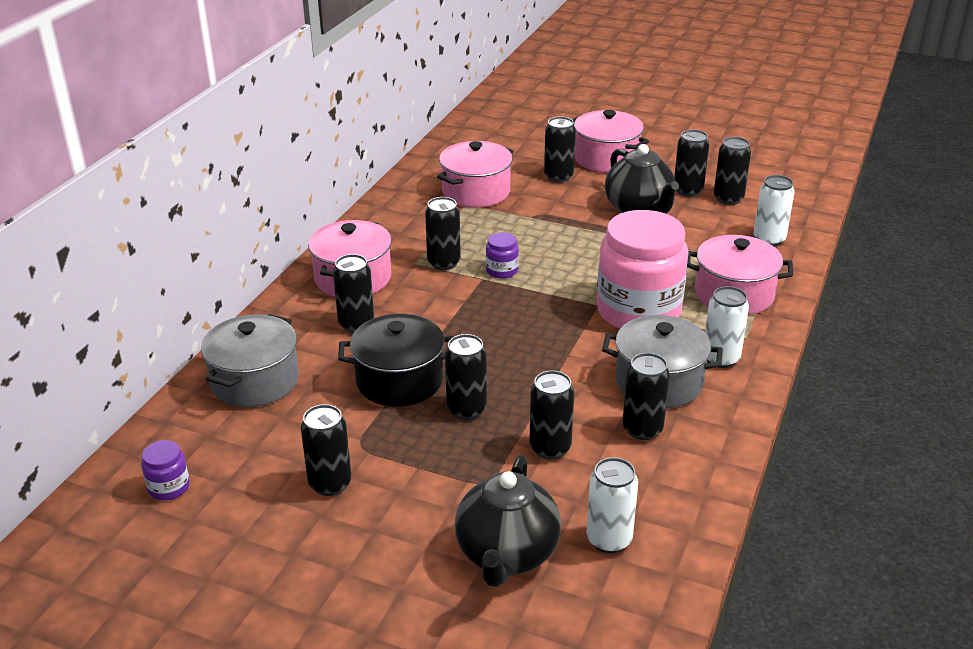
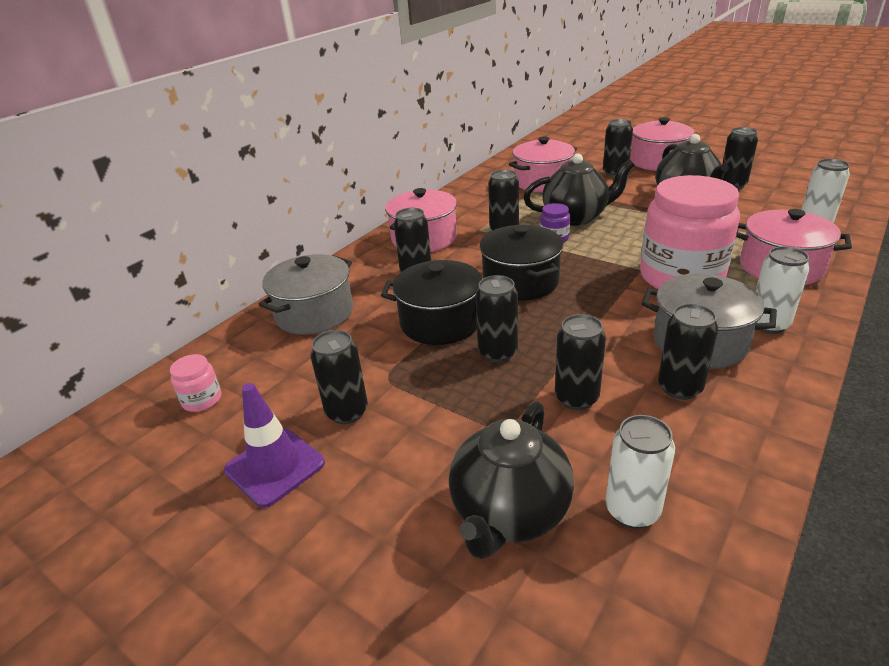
camera: 15 degrees right, 0 degrees up
(169, 487) = (202, 400): purple jar -> pink jar
(276, 542) = (275, 467): none -> purple traffic cone
(474, 327) = (520, 281): none -> black pot
(522, 241) = (576, 217): none -> black teapot
(728, 199) = (771, 191): black can -> none

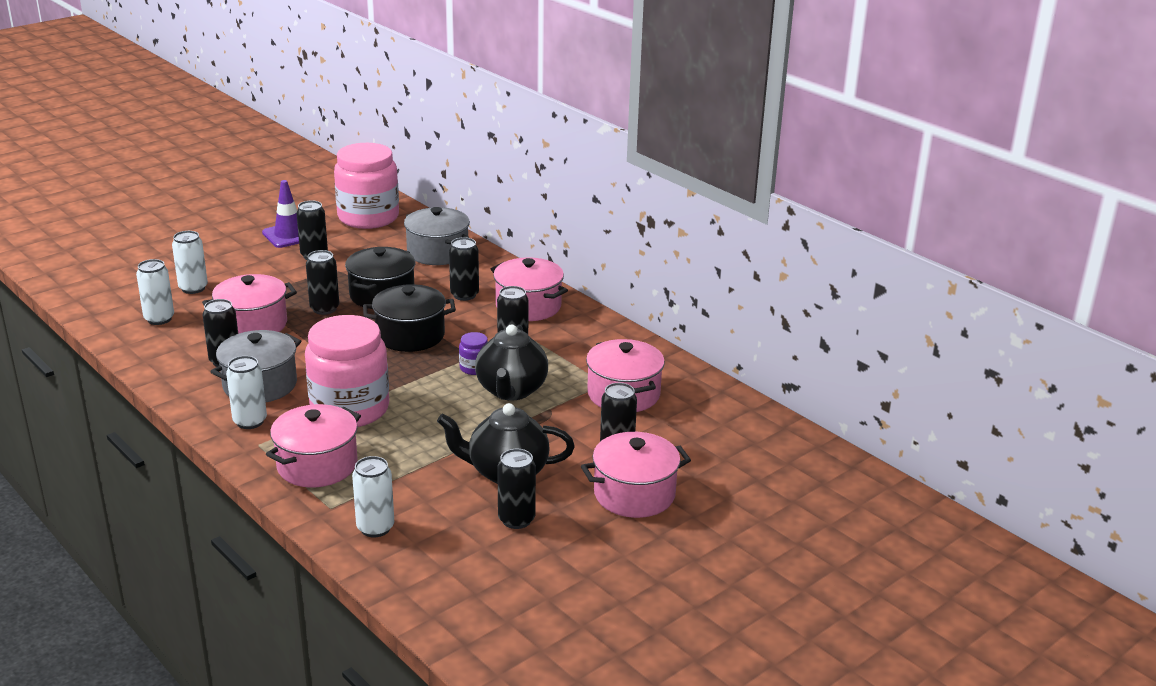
camera: 100 degrees right, 5 degrees down
(202, 400) = (368, 217): pink jar -> pink jar, size x2.48
(509, 513) = (193, 288): black teapot -> white can
(576, 398) = (253, 325): black can -> pink pot

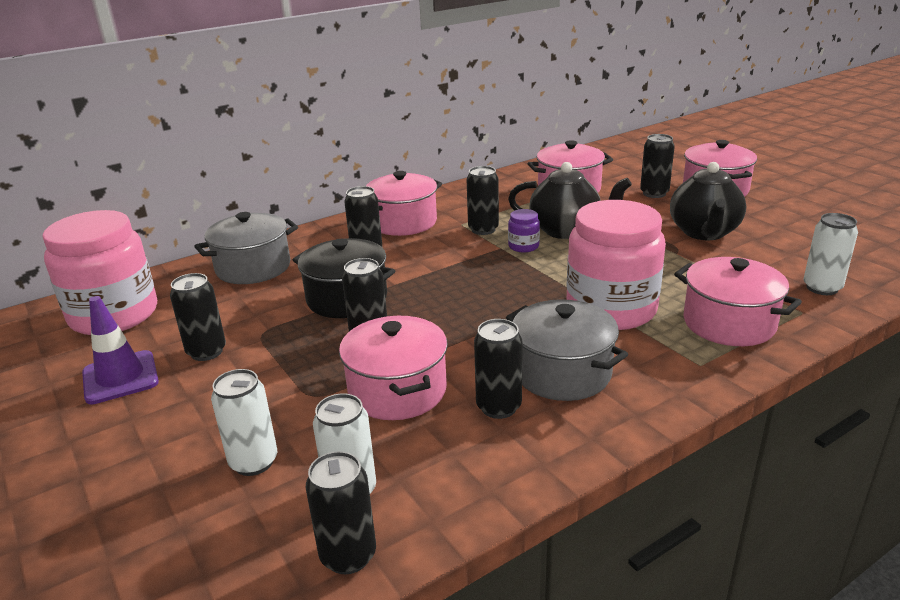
camera: 80 degrees left, 0 degrees up
(250, 421) = (651, 374): white can -> none
(410, 335) = (451, 279): black pot -> none
(516, 519) = (772, 229): black can -> black can (348, 555)

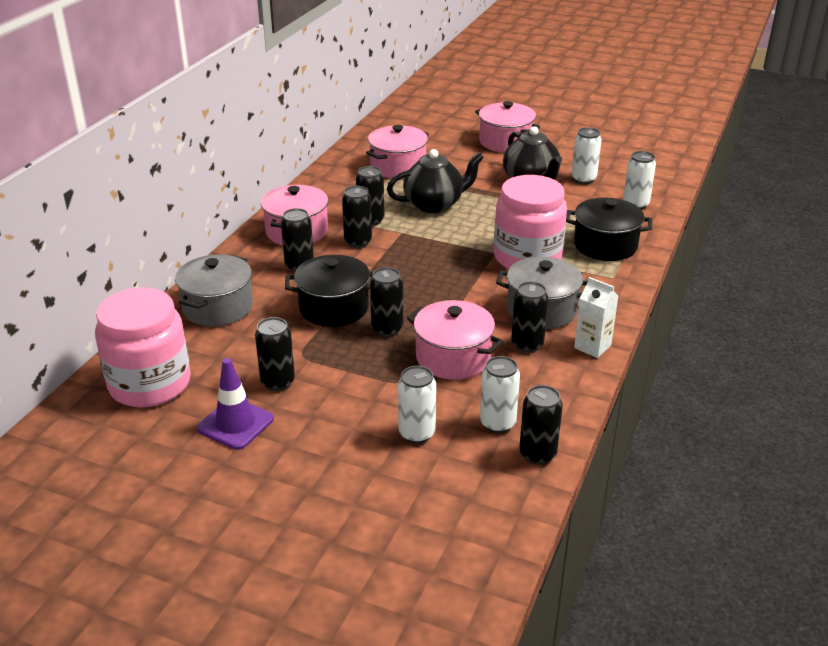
camera: 35 degrees left, 5 degrees up
(523, 246) = (418, 226): purple jar -> none
(579, 441) = (592, 347): none -> white carton
(654, 193) = (466, 156): black can -> black can (358, 242)
(729, 323) = (605, 245): pink pot -> black pot
(775, 244) = (583, 179): none -> white can

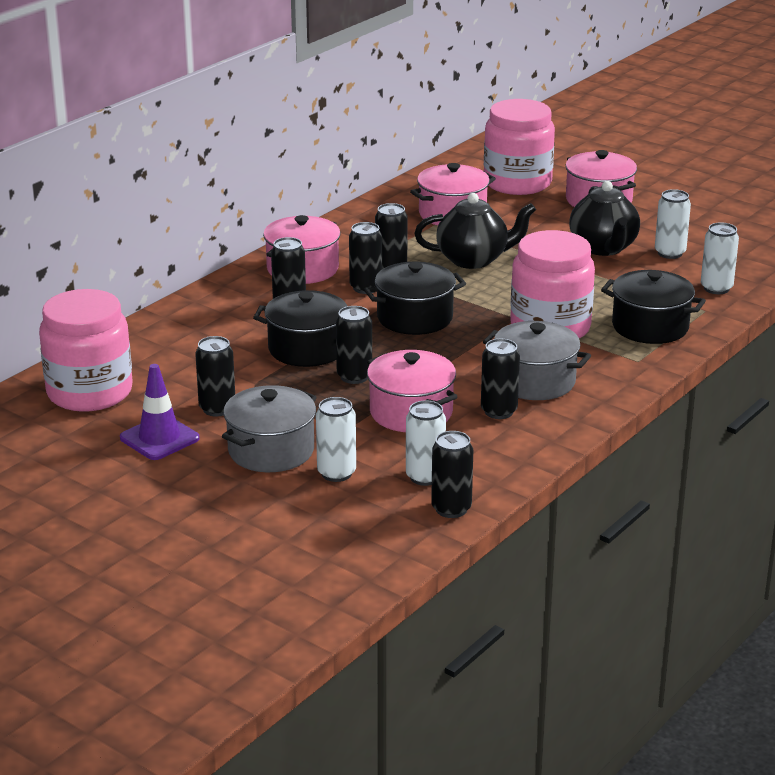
camera: 15 degrees right, 5 degrees down
(218, 307) = (185, 332): grey pot -> grey pot (271, 450)
(412, 264) = (414, 318): none -> black pot
(436, 135) = (517, 183): none -> pink jar
(592, 347) = (570, 423): white carton -> none

